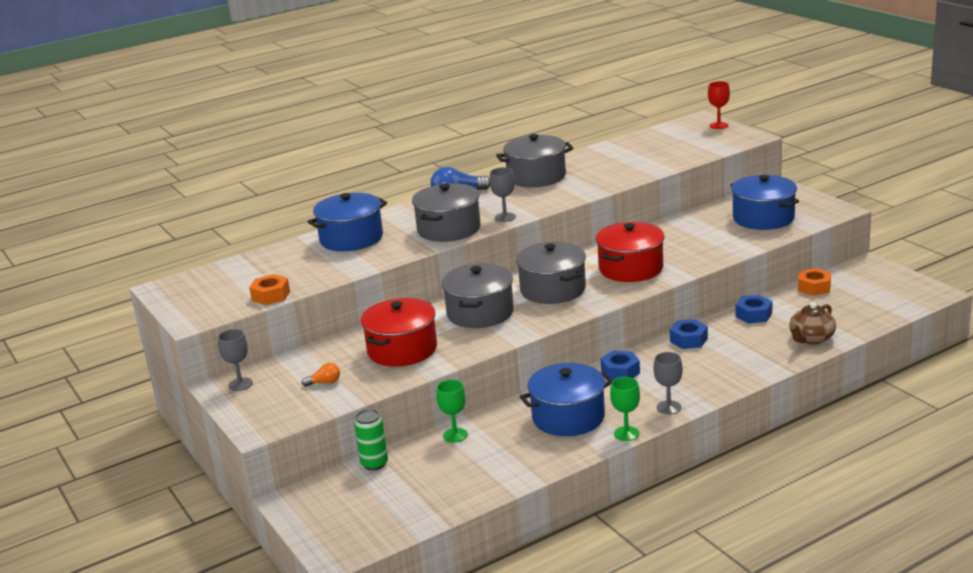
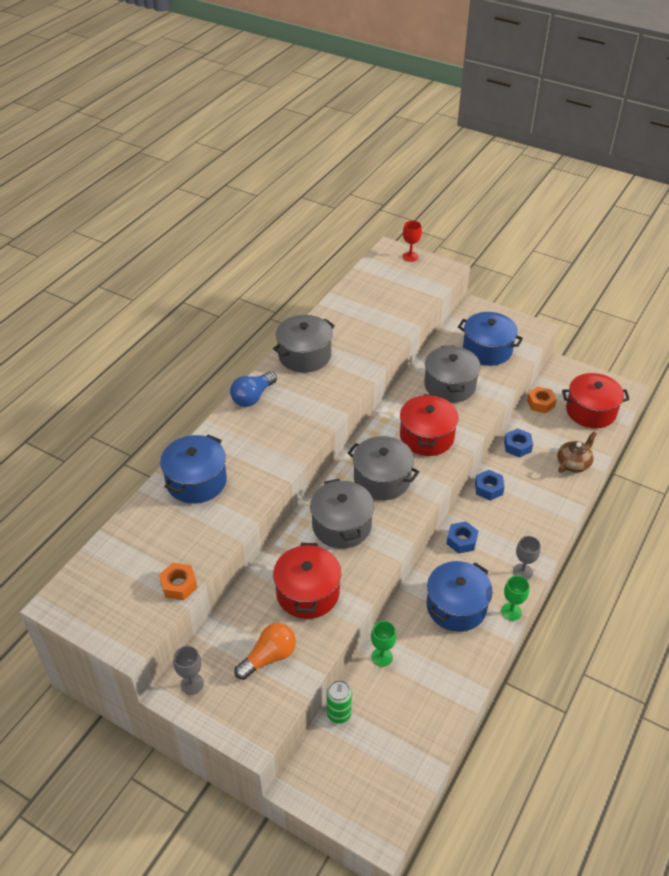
camera: 30 degrees left, 20 degrees up
(324, 382) = (269, 657): orange light bulb -> orange light bulb, size x1.94
(449, 229) = (278, 447): grey pot -> grey pot (450, 385)
(505, 217) = (317, 419): grey goblet -> none
(811, 338) = (573, 463): brown teapot -> brown teapot turned 150 degrees counterclockwise
(873, 302) = (590, 411): none -> red pot

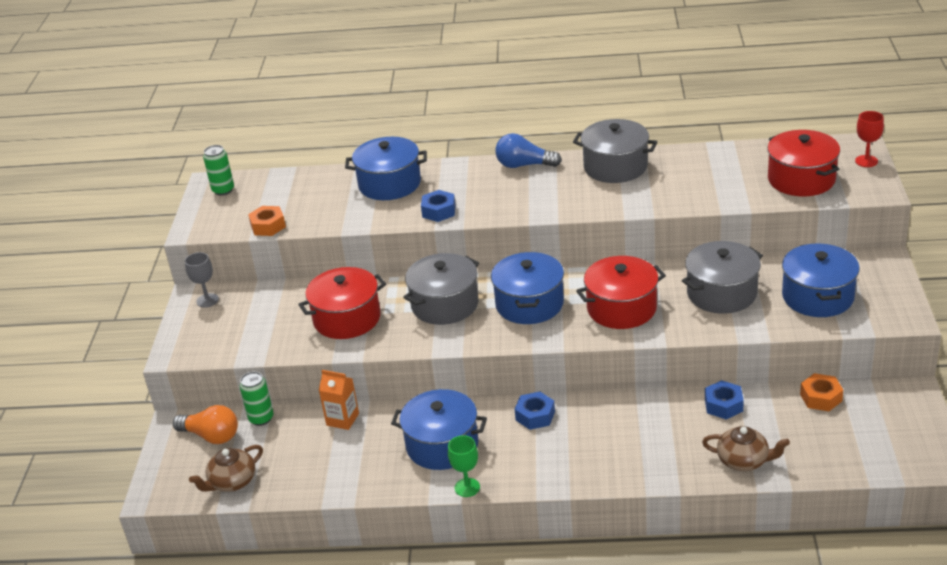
camera: 65 degrees right, 10 degrees down
(82, 597) = (223, 190): none -> green can
(269, 657) = (260, 327): orange light bulb -> orange light bulb (211, 436)
(382, 479) = (529, 304): grey pot -> blue pot
(382, 657) = (342, 419): green goblet -> orange carton
(405, 765) = (232, 482): none -> brown teapot
(488, 488) = (632, 407): blue nut -> blue nut (439, 211)
(522, 571) = (530, 477): grey goblet -> none
(590, 411) = (857, 445): red pot -> red pot (801, 179)

